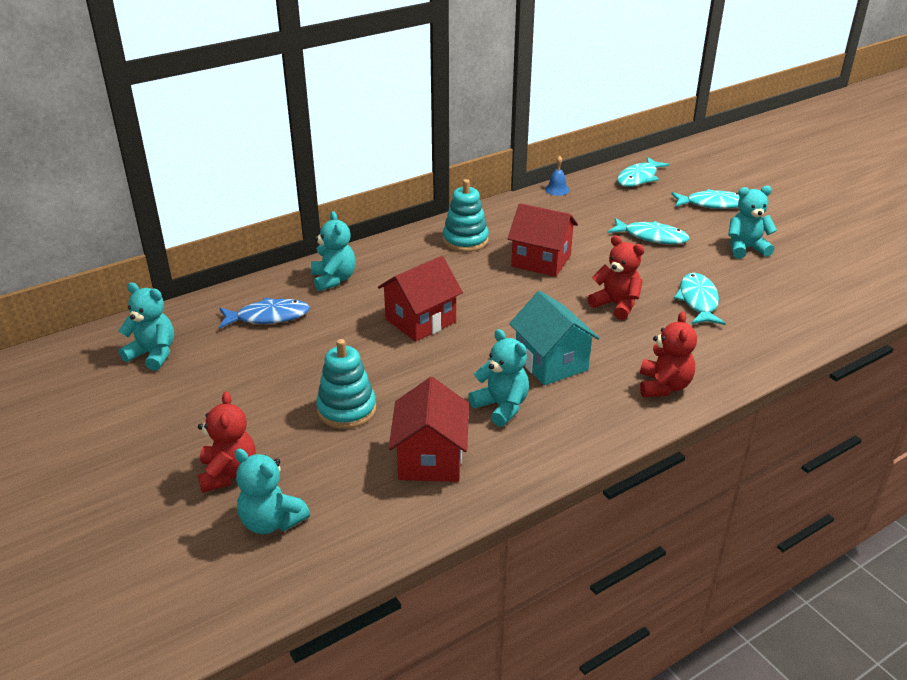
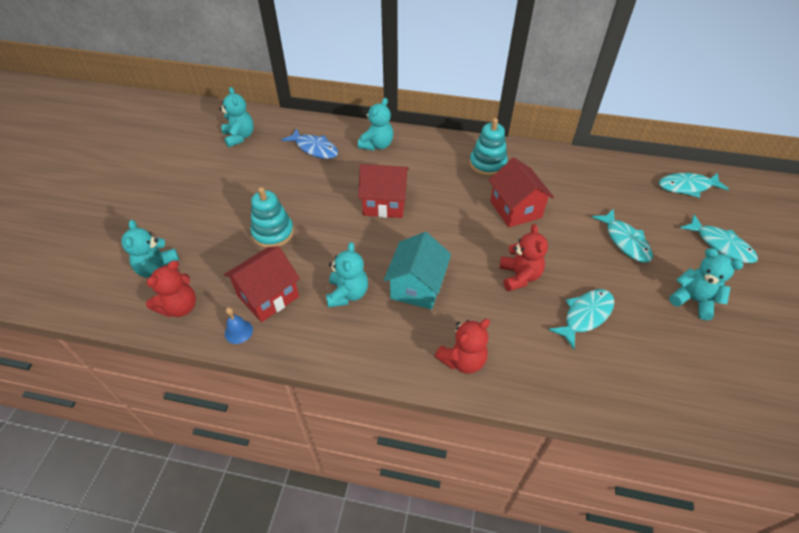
camera: 45 degrees right, 15 degrees up
(228, 473) = (180, 229): red teddy bear -> red teddy bear (180, 307)
(557, 189) = (605, 161): blue bell -> blue bell (238, 331)

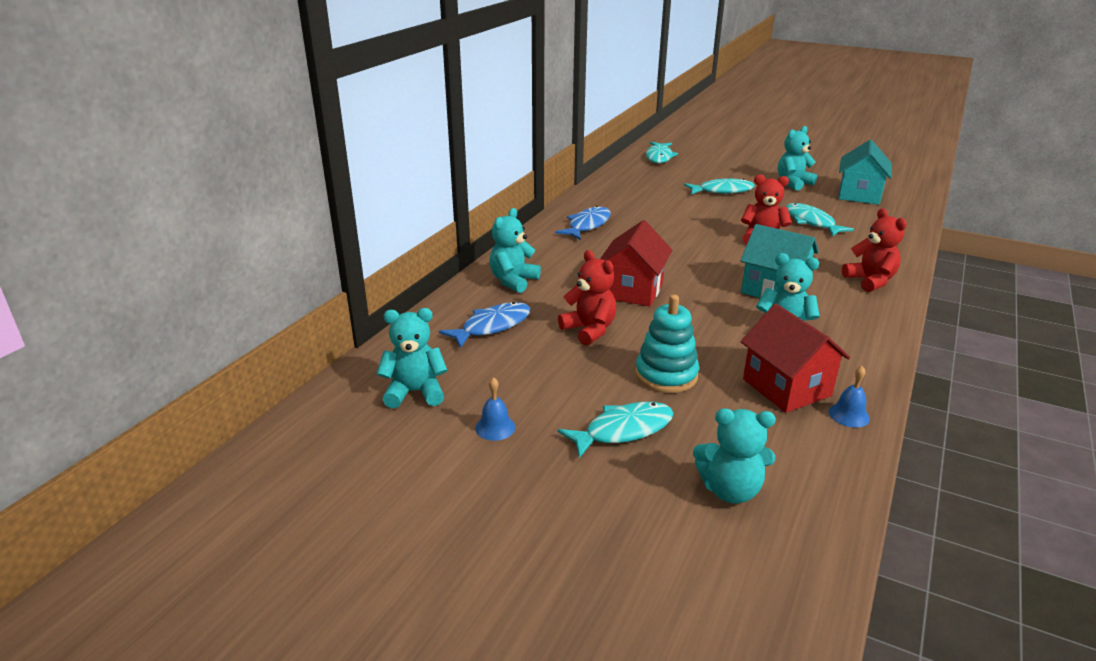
camera: 75 degrees left, 20 degrees down
(180, 307) = (807, 468): red teddy bear -> red teddy bear (589, 330)
(211, 171) = (495, 427): none -> blue bell
(377, 145) = (513, 281): turquoise teddy bear -> turquoise teddy bear turned 105 degrees counterclockwise
(487, 164) = (587, 225): turquoise stacking toy -> blue fish
(515, 209) = (666, 225): red house -> none
(702, 365) = (859, 195): none -> turquoise house
(720, 244) = (732, 162): turquoise fish -> turquoise fish (623, 430)

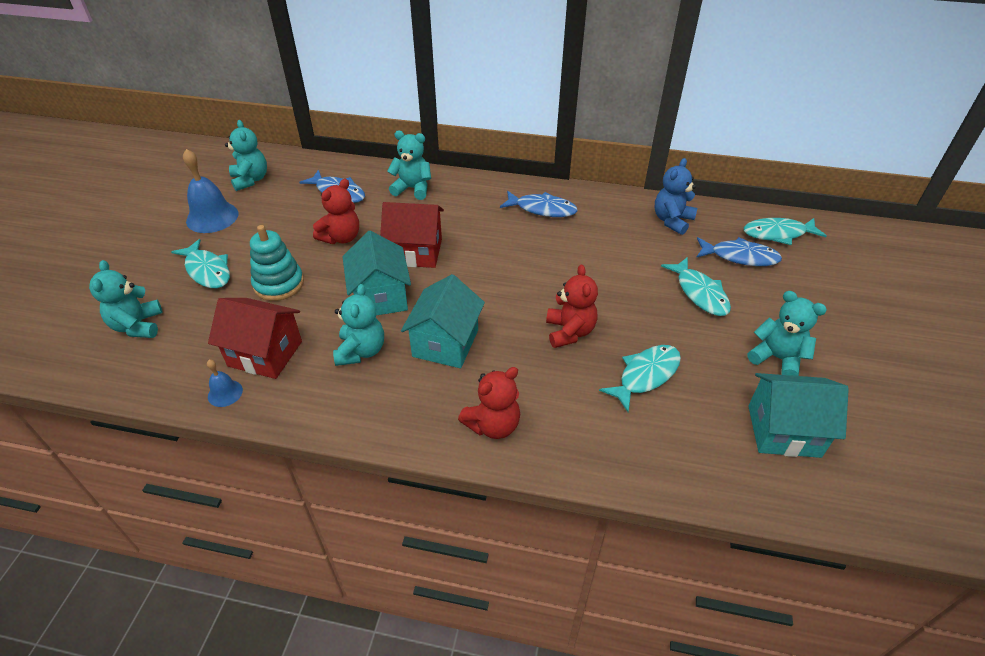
camera: 75 degrees right, 15 degrees up
(495, 427) = (212, 217): blue bell -> blue bell, size x1.94
(628, 183) = (672, 221): none -> blue teddy bear
(682, 172) = (740, 257): none -> blue fish
(702, 315) = (380, 297): none -> turquoise house
(786, 387) = (265, 353): red house -> red house turned 60 degrees clockwise

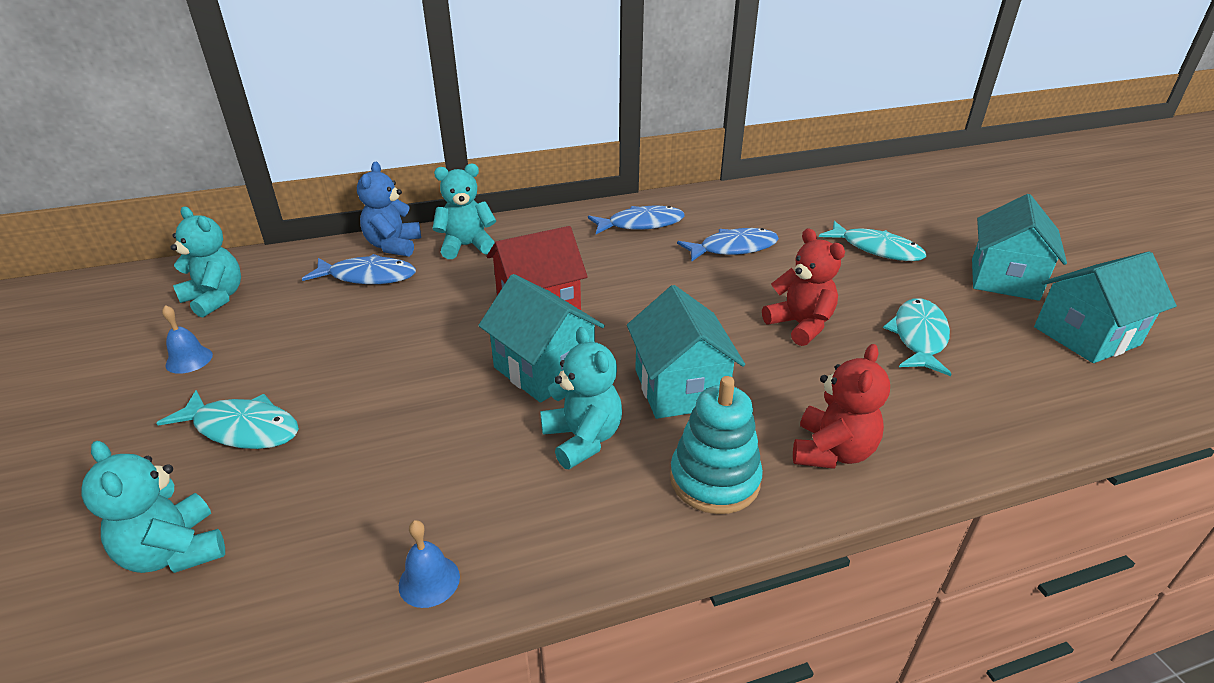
camera: 30 degrees left, 10 degrees down
(212, 217) = (189, 360): blue bell -> blue bell, size x0.51
(265, 353) = (444, 499): red house -> none
(279, 284) = (380, 405): turquoise stacking toy -> turquoise stacking toy (714, 480)
(341, 237) = (422, 323): red teddy bear -> none
(672, 221) = (779, 199): blue teddy bear -> blue teddy bear (393, 246)
(740, 257) = (872, 210): blue fish -> blue fish (733, 248)
(777, 358) = (1004, 279): turquoise teddy bear -> turquoise house
(778, 234) = (880, 183): turquoise fish -> none

